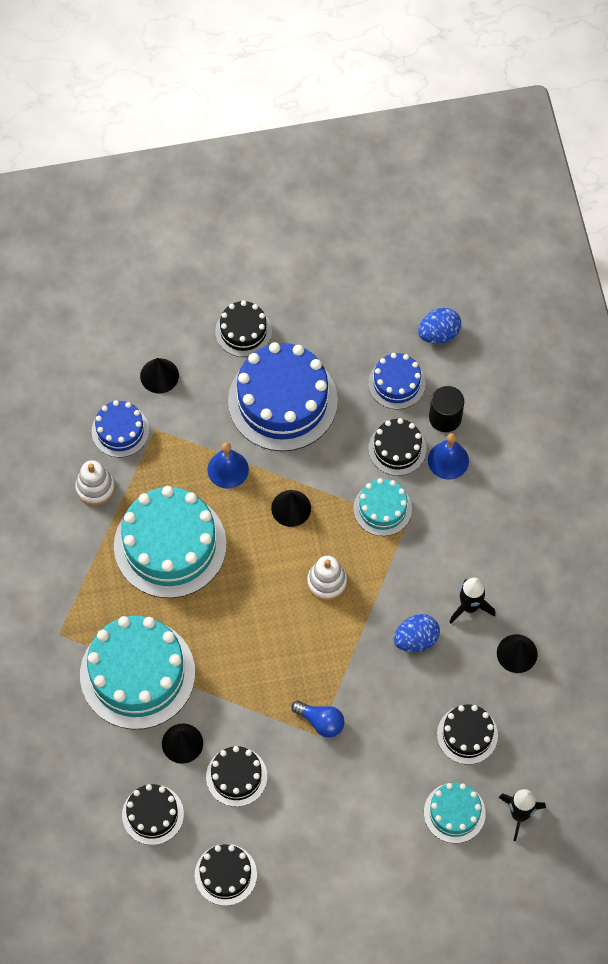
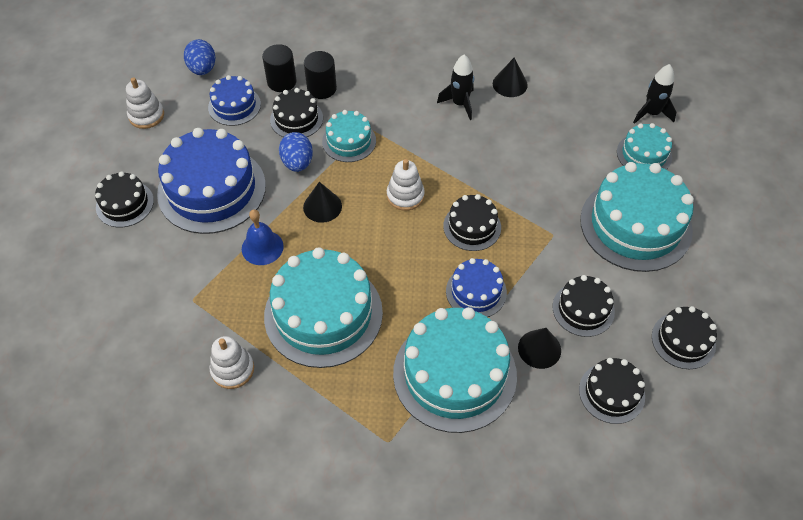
camera: 75 degrees left, 10 degrees down
(120, 431) = (179, 332): blue cake -> blue cake (476, 292)
(159, 375) = (135, 283): black cone -> none
(321, 722) = (541, 230): blue light bulb -> none
(354, 814) = (635, 225): none -> turquoise cake
(357, 306) = (146, 115): none -> white stacking toy
(416, 639) = (479, 145): blue egg -> blue egg (297, 163)
(448, 460) = (321, 88): blue bell -> black cylinder
(467, 735) = (575, 131): black cake -> black cake (472, 227)

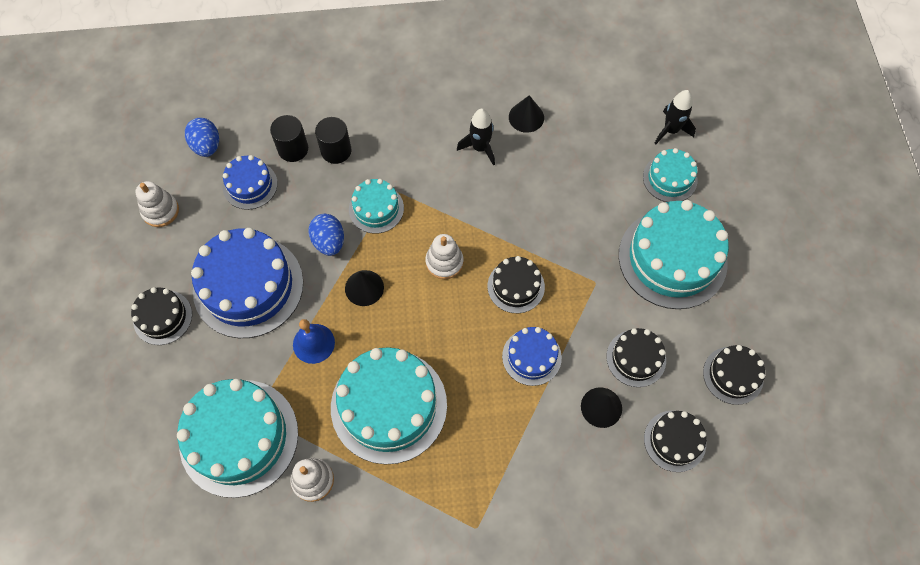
camera: 10 degrees left, 10 degrees up
(296, 119) = (317, 191): black cake -> none
(454, 374) = (526, 447): turquoise cake -> turquoise cake (239, 437)

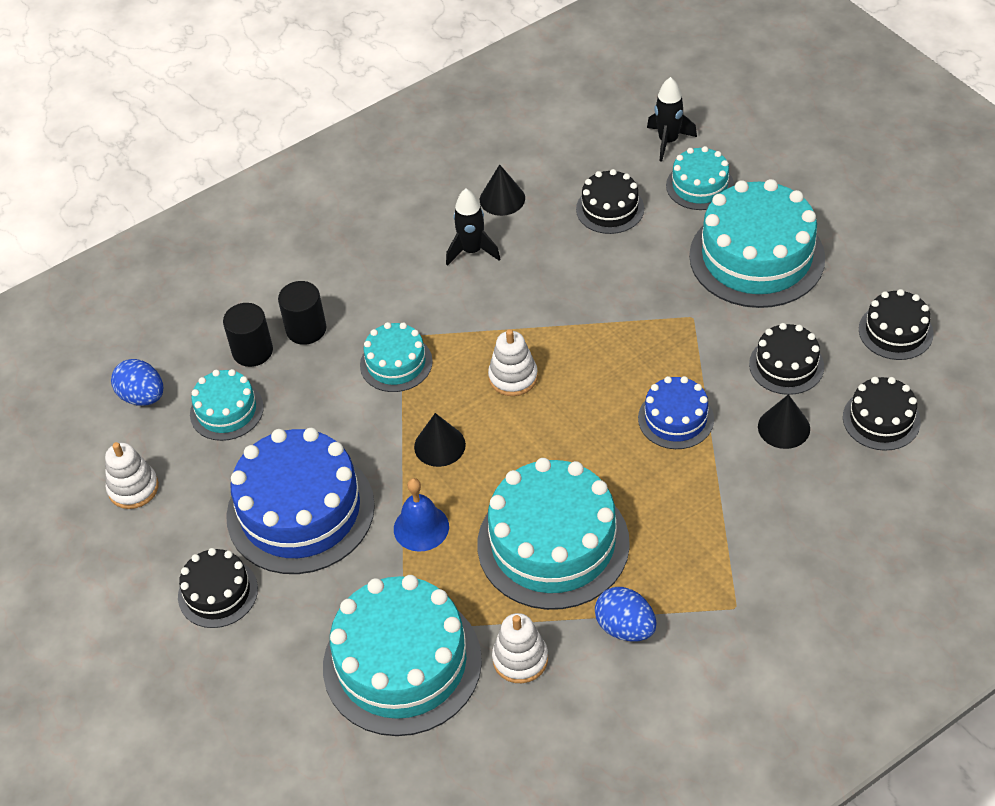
camera: 25 degrees left, 15 degrees down
(250, 185) = (226, 410): blue cake -> turquoise cake
(329, 242) = (365, 421): blue egg -> blue egg (625, 627)
(516, 286) = (609, 362): black cake -> black cake (610, 209)

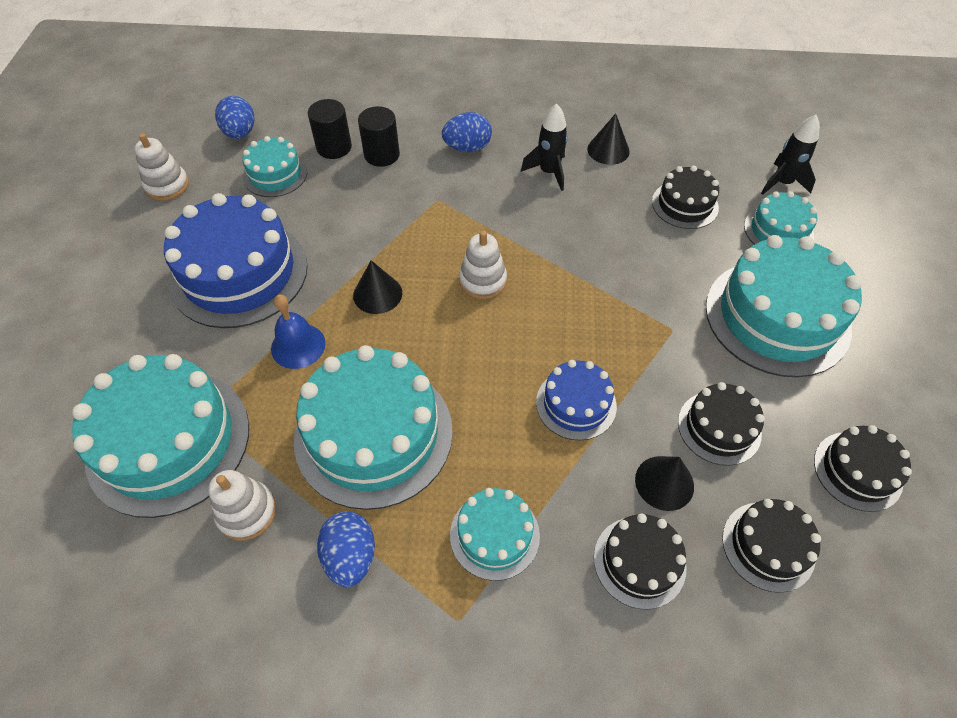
camera: 35 degrees right, 5 degrees up
(218, 593) = (127, 291): black cake -> black cake (639, 562)
(377, 274) = (467, 148): none -> blue egg
(396, 363) = (413, 215): turquoise cake -> turquoise cake (494, 535)

